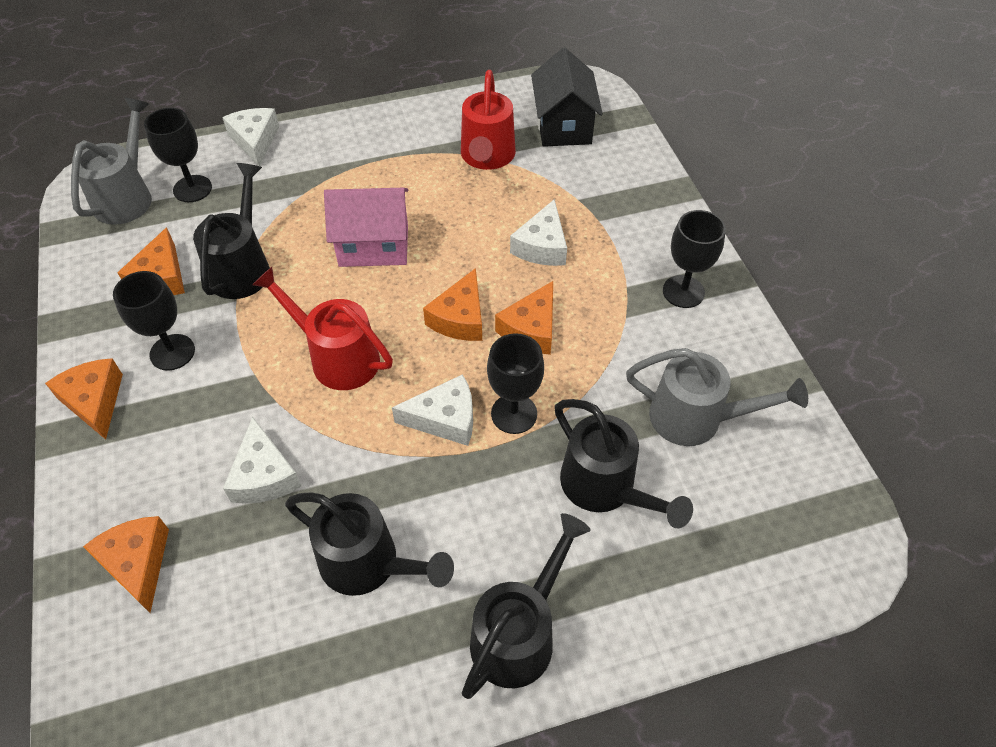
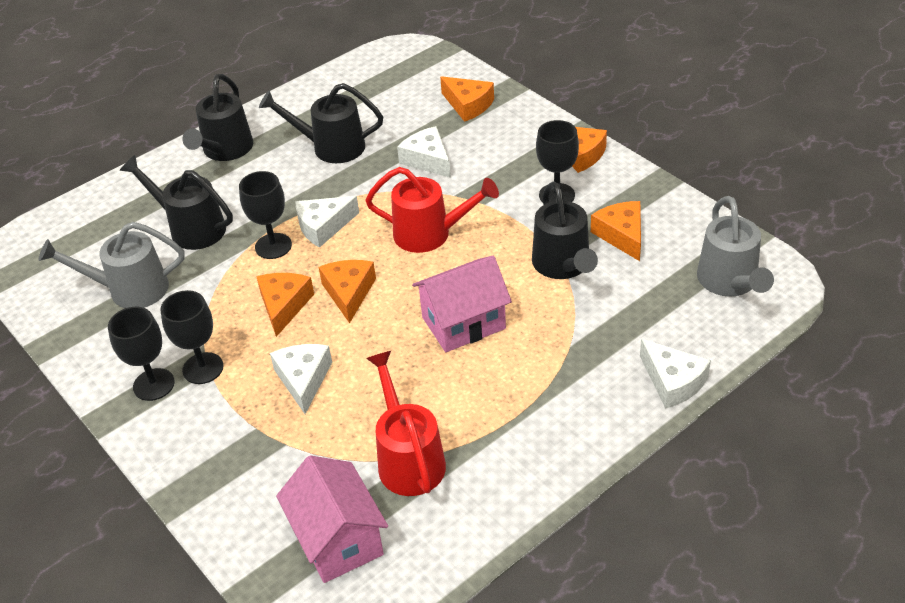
camera: 160 degrees right, 10 degrees down
(192, 189) = (679, 311): black goblet -> black goblet (203, 368)
(563, 126) = (338, 539): black house -> pink house

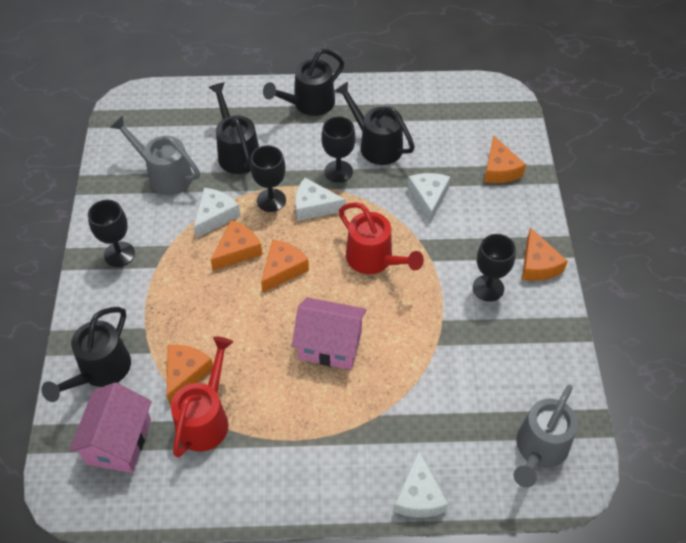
camera: 35 degrees right, 10 degrees up
(203, 368) = (154, 263): black goblet -> black goblet (338, 171)
(303, 380) = (200, 314): white cheese -> white cheese (215, 216)
(563, 266) = (436, 349): black watering can -> black watering can (100, 372)
(622, 235) = (501, 354): orange cheese -> orange cheese (186, 374)

